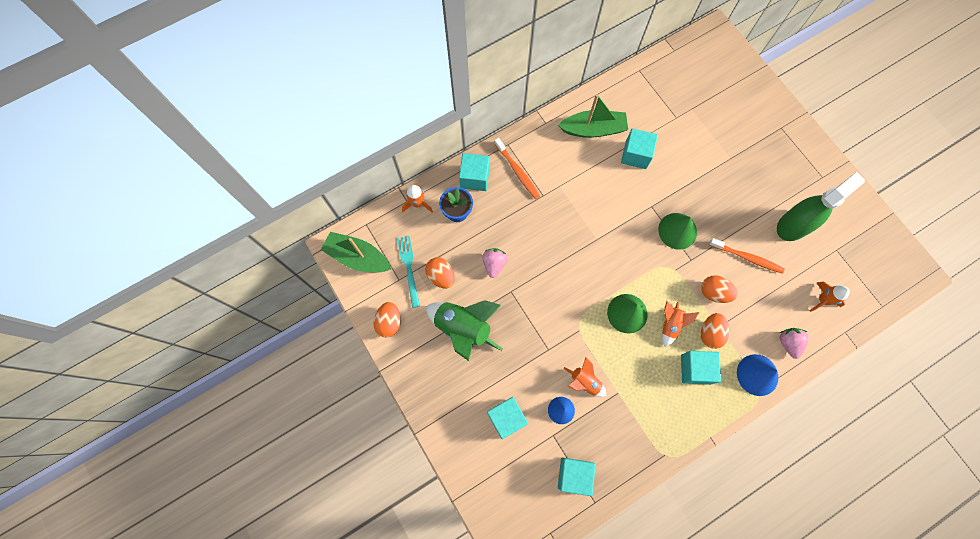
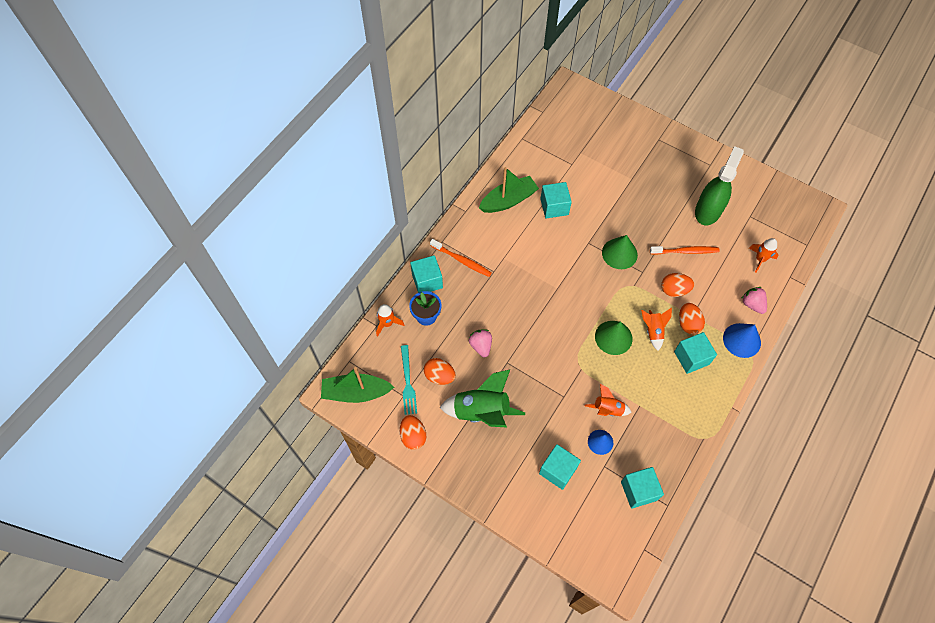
camera: 25 degrees left, 10 degrees down
(409, 268) = (407, 382): turquoise fork -> turquoise fork turned 150 degrees counterclockwise

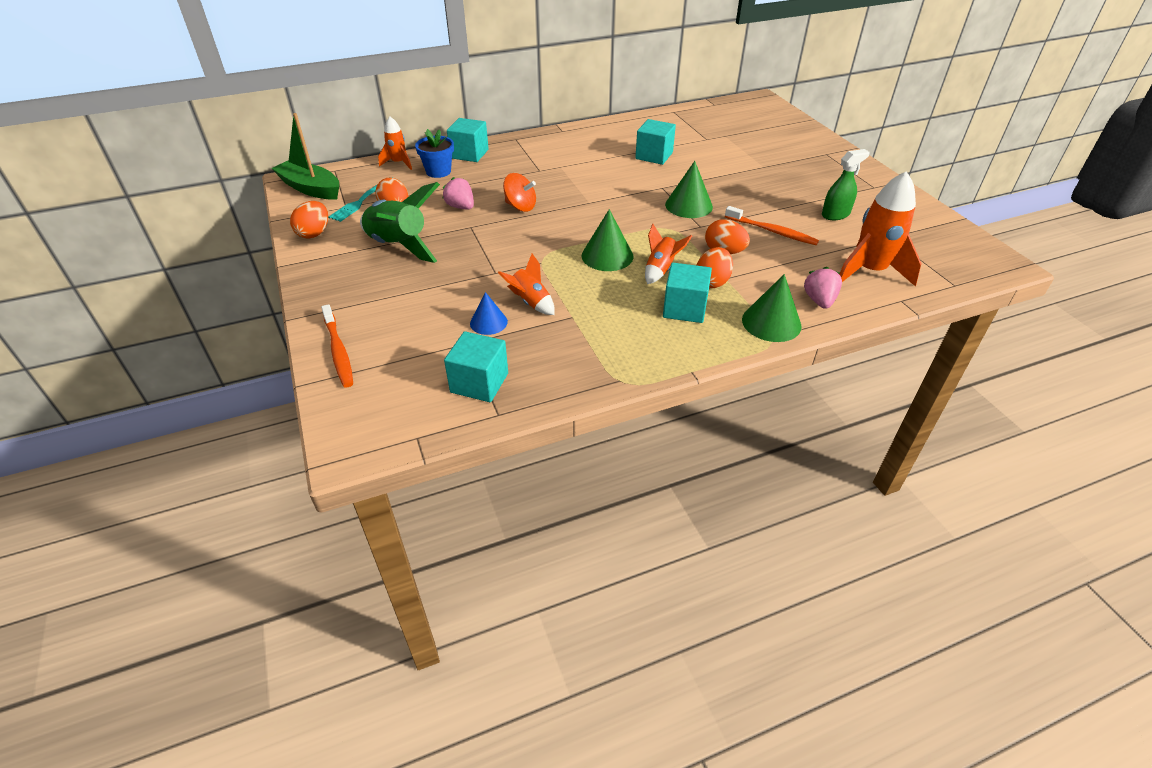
camera: 35 degrees right, 20 degrees down
(461, 260) = (518, 154): orange toothbrush -> orange toothbrush (338, 351)
(481, 346) = (461, 207): pink strawberry -> pink strawberry turned 60 degrees counterclockwise
(508, 200) = (612, 138): green boat -> none
(519, 321) = (520, 206): none -> orange spinning top
(558, 470) = (412, 321): turquoise cube -> none
(708, 210) = (835, 214): green spray bottle -> green spray bottle, size x0.60
(741, 340) = (771, 322): blue cone -> green cone
(760, 259) = (869, 271): orange rocket -> orange rocket, size x1.82

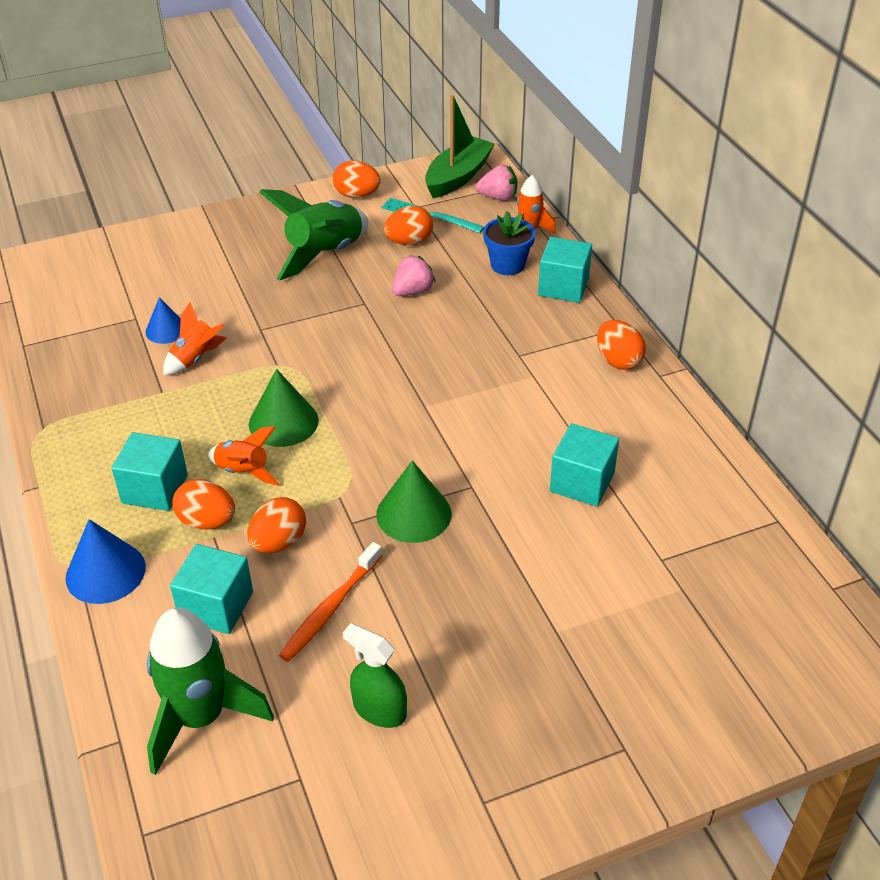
camera: 90 degrees right, 0 degrees up
(338, 351) = (145, 241): orange toothbrush -> none
(479, 383) = (71, 330): turquoise cube -> turquoise cube (216, 606)
(520, 206) = (413, 341): orange spinning top -> none
(548, 141) = (618, 361): none -> orange egg
(771, 322) = (105, 572): green cone -> blue cone
(819, 301) = (140, 634): pink strawberry -> pink strawberry (498, 197)
(835, 214) = (379, 709): green spray bottle -> green spray bottle turned 150 degrees clockwise
(869, 271) = (201, 717): orange rocket -> green rocket

